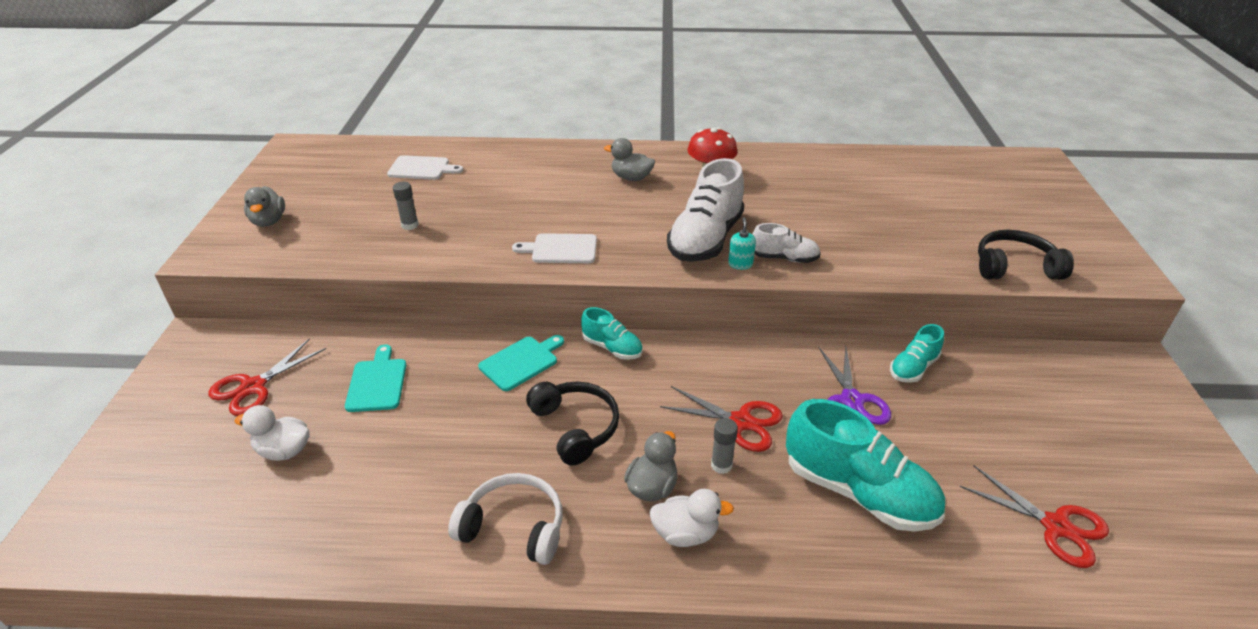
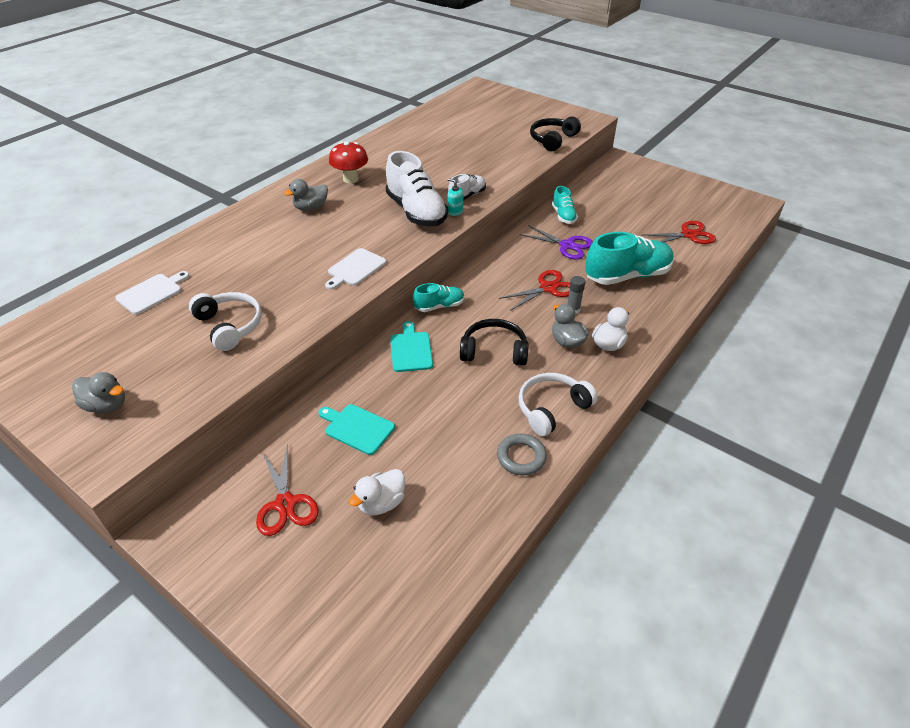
camera: 55 degrees left, 5 degrees up
(410, 225) = (230, 326): grey glue stick -> white headphones
(412, 534) = (521, 457): none -> grey ring

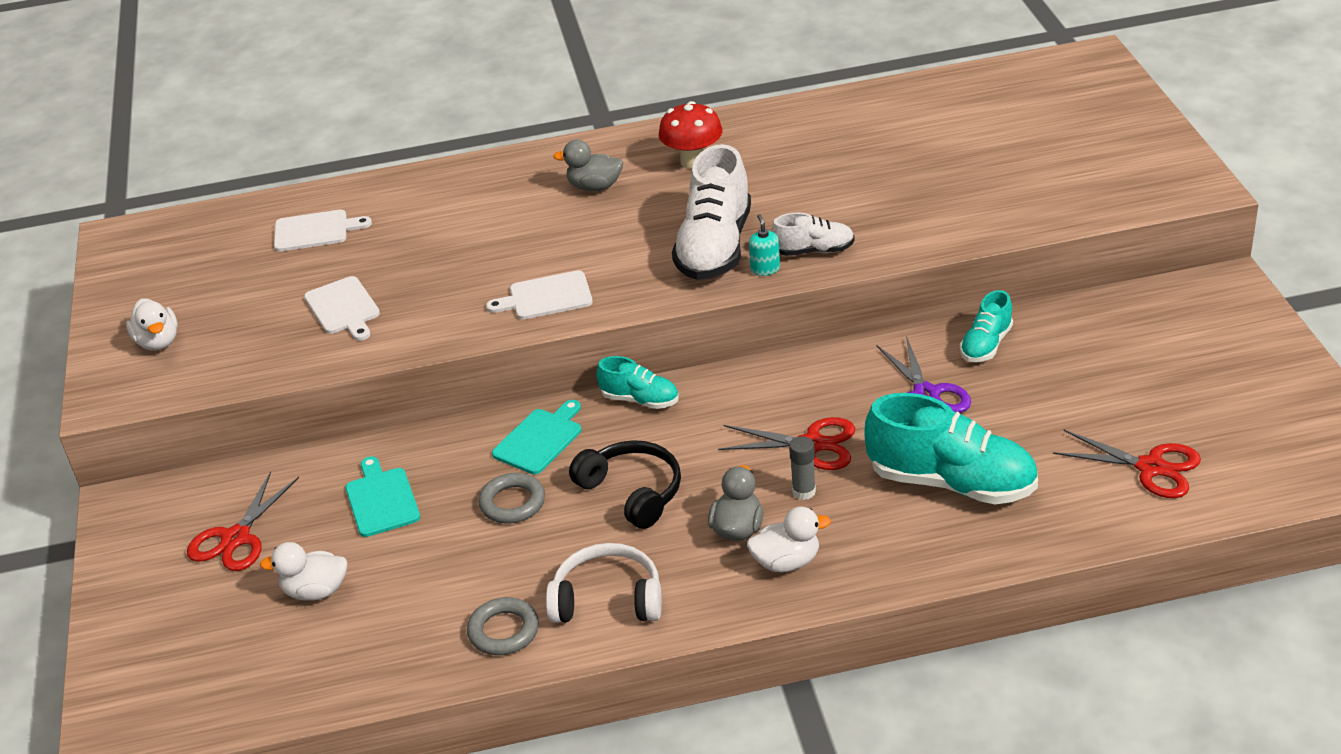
camera: 45 degrees right, 5 degrees down
(106, 405) = (158, 342): grey duck -> white duck
(230, 326) = (343, 308): white headphones -> white cutting board
(438, 389) = (512, 503): none -> grey ring
(552, 140) = (1074, 205): black headphones -> none

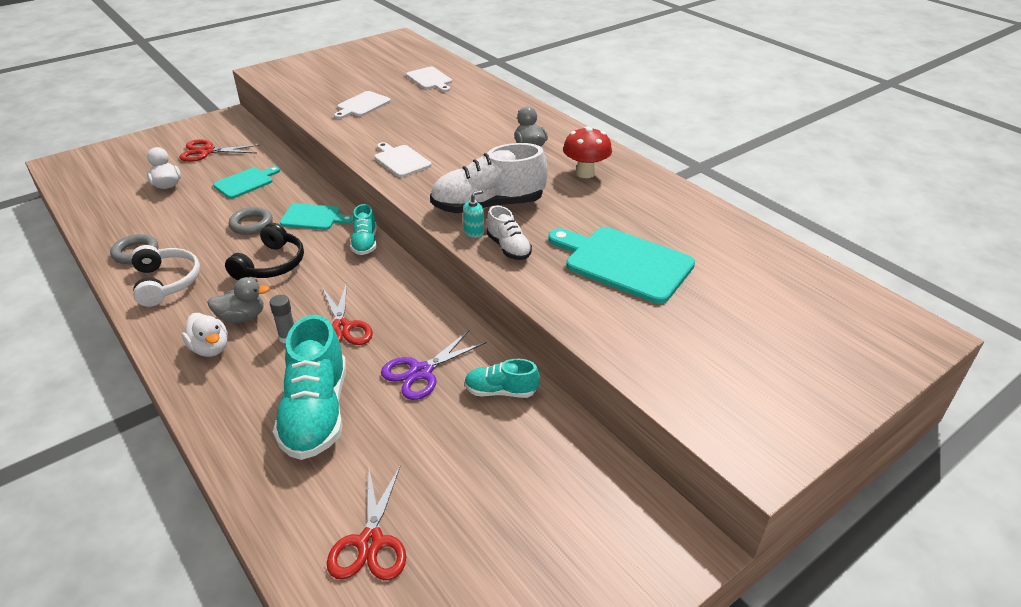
camera: 60 degrees right, 0 degrees up
(158, 342) = (313, 69): white duck -> none
(891, 182) = (623, 263): none -> turquoise cutting board

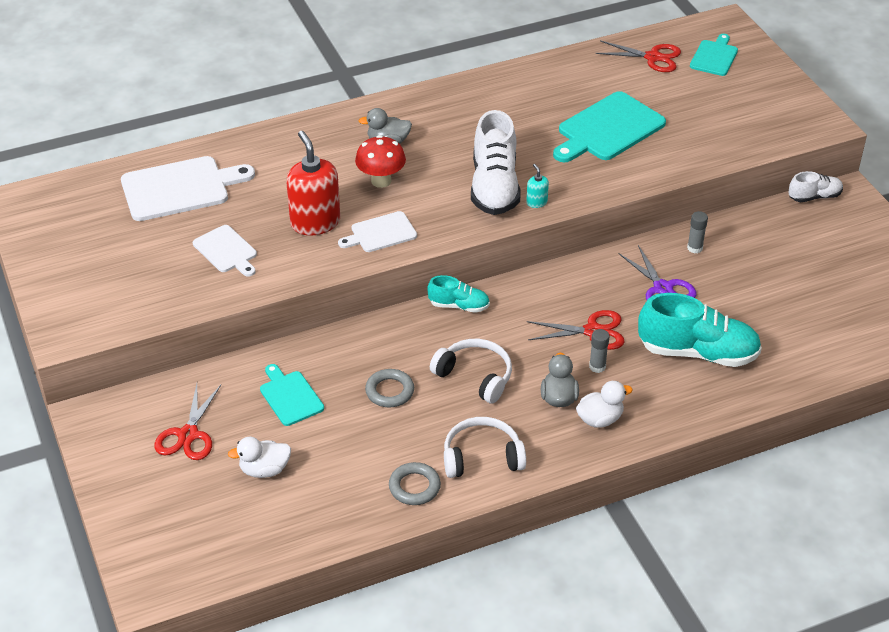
camera: 75 degrees left, 5 degrees up
(271, 264) = (475, 376): black headphones -> white headphones
(313, 217) = (394, 341): turquoise cutting board -> turquoise cutting board (714, 57)
(370, 543) = (828, 332): red scissors -> red scissors (653, 57)
(406, 132) = (315, 222): none -> red soap dispenser
(430, 79) = (180, 188): white cutting board -> white cutting board, size x1.74
(501, 391) = (694, 248): turquoise shoe -> grey glue stick
(508, 248) = (567, 186): white shoe -> white shoe (814, 197)
(585, 173) = (456, 118): red mushroom -> red mushroom (381, 181)

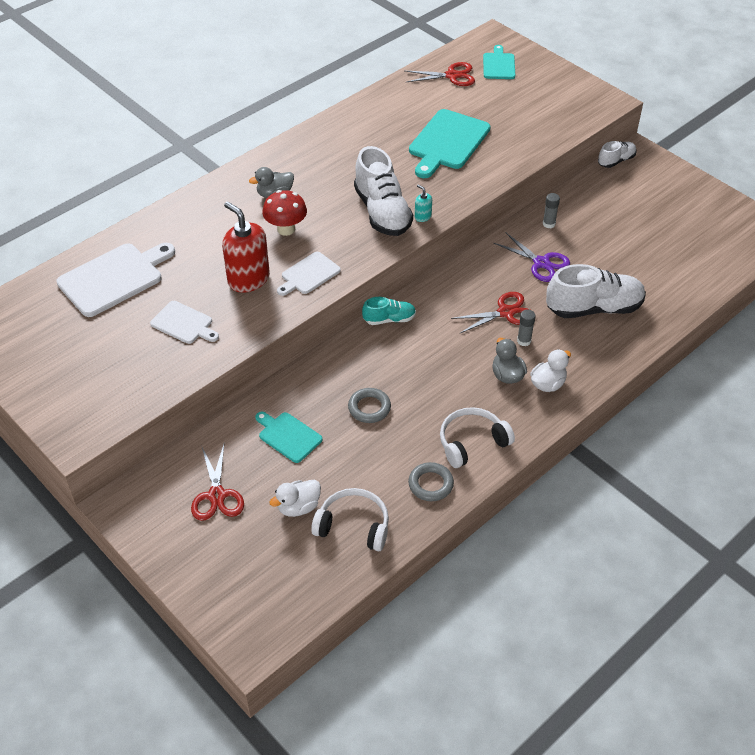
camera: 20 degrees left, 5 degrees up
(475, 376) = (432, 375): white headphones -> white headphones (353, 526)
(697, 352) = (594, 308): turquoise shoe -> white shoe

